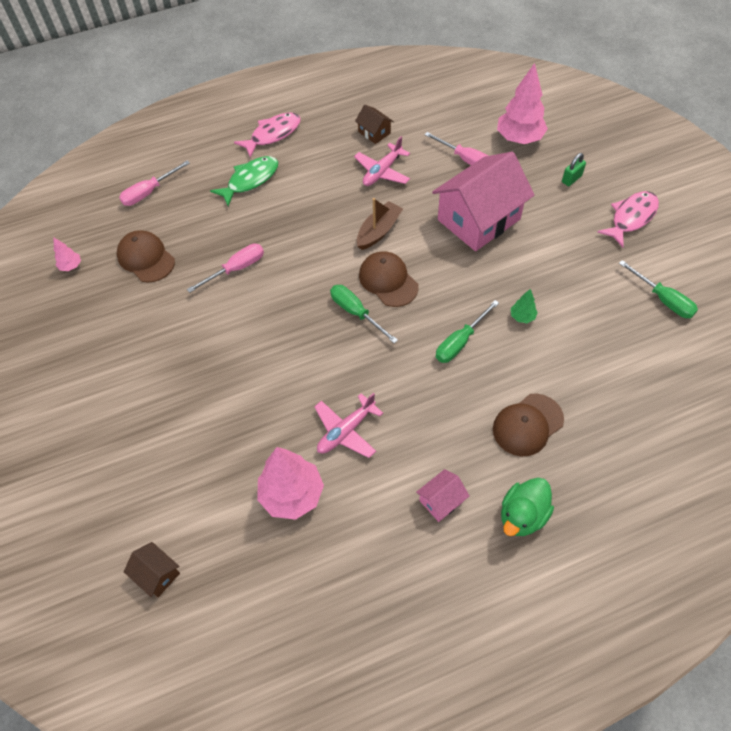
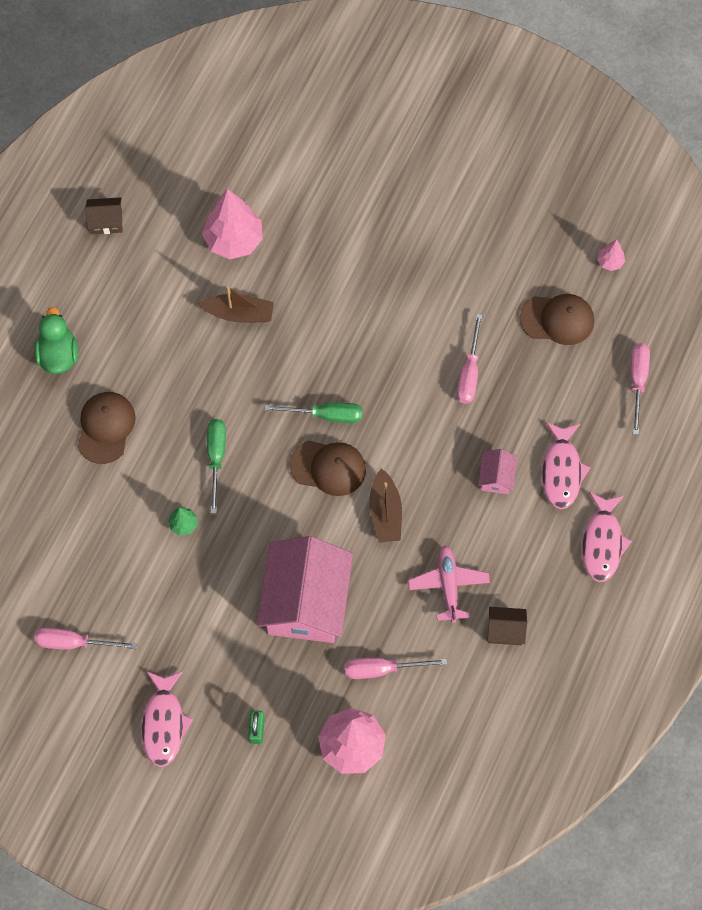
camera: 135 degrees right, 10 degrees up
(157, 574) = (272, 126): brown house -> brown house (106, 221)
(250, 180) = (561, 471): green fish -> pink fish
(346, 431) = (239, 313): pink plane -> brown boat
(441, 501) = (124, 319): pink house -> pink house (496, 477)
(663, 299) = (74, 642): green screwdriver -> pink screwdriver

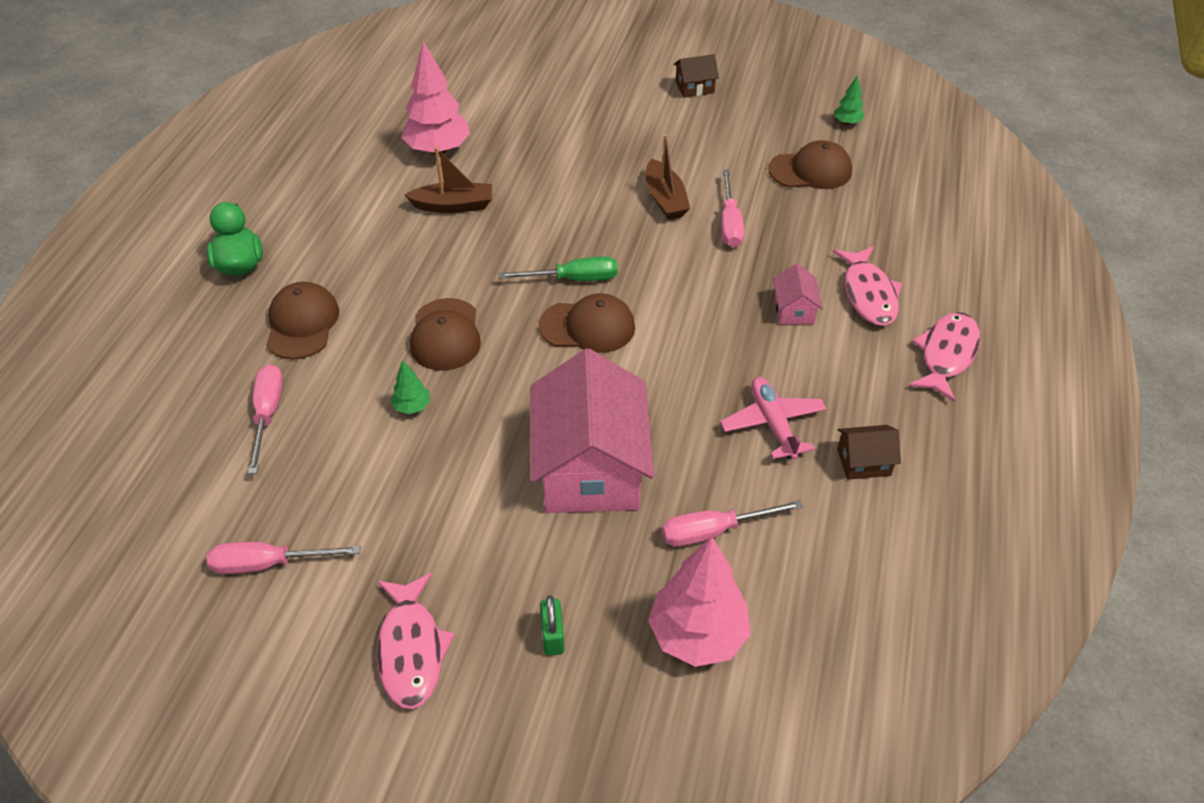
camera: 10 degrees left, 20 degrees down
(106, 221) = (293, 151): brown house -> brown house (694, 87)
(216, 458) = (445, 335): green screwdriver -> brown cap
(385, 512) = (670, 360): brown boat -> brown boat (665, 199)
(602, 542) = (946, 355): pink fish -> pink fish turned 150 degrees counterclockwise
(610, 262) = (847, 122): pink tree -> green tree
(637, 381) = (919, 208): pink screwdriver -> pink screwdriver (268, 414)

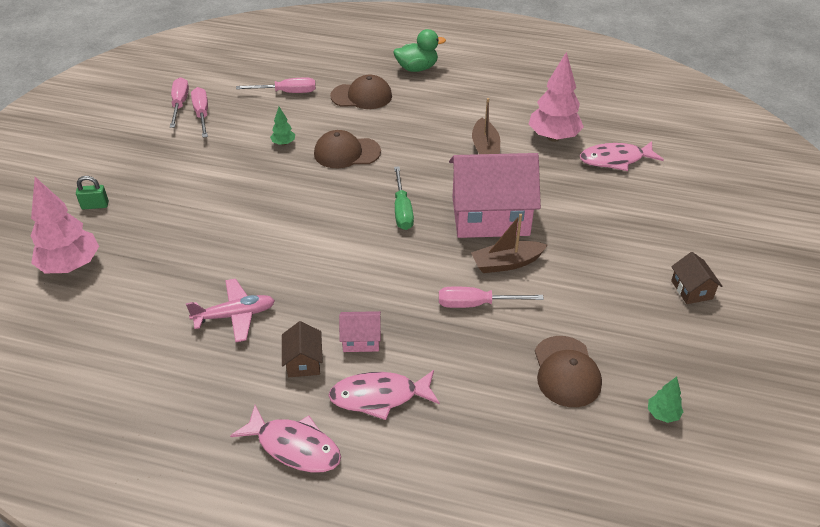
camera: 90 degrees right, 5 degrees down
(411, 649) = (108, 155): pink fish -> pink fish (615, 160)
(588, 327) = (349, 218): brown cap -> none
(591, 468) = (215, 220): pink house -> pink house (490, 216)
(714, 531) = (146, 277): pink screwdriver -> pink screwdriver (202, 114)
(863, 462) = (184, 367): brown house -> brown house (303, 361)

